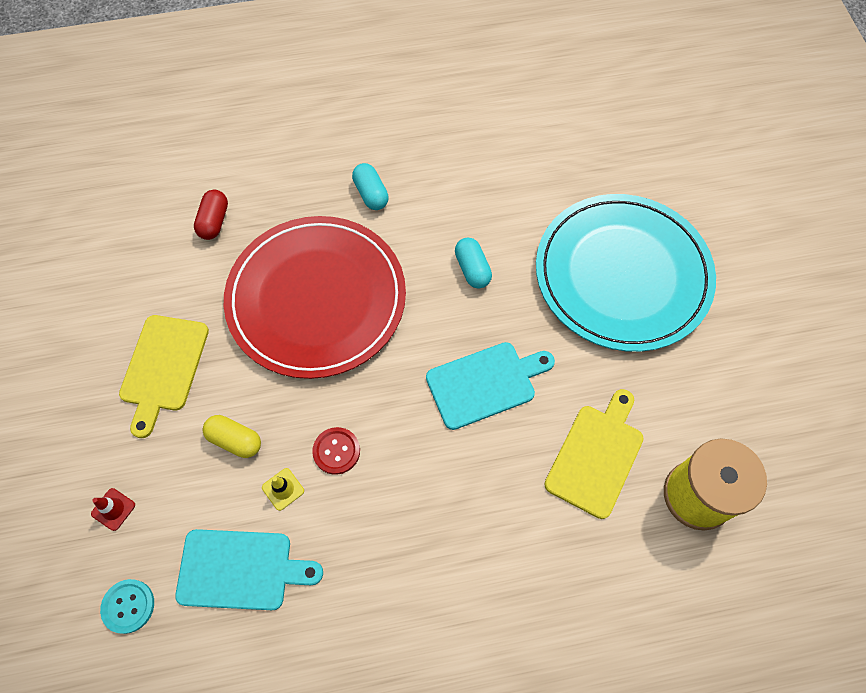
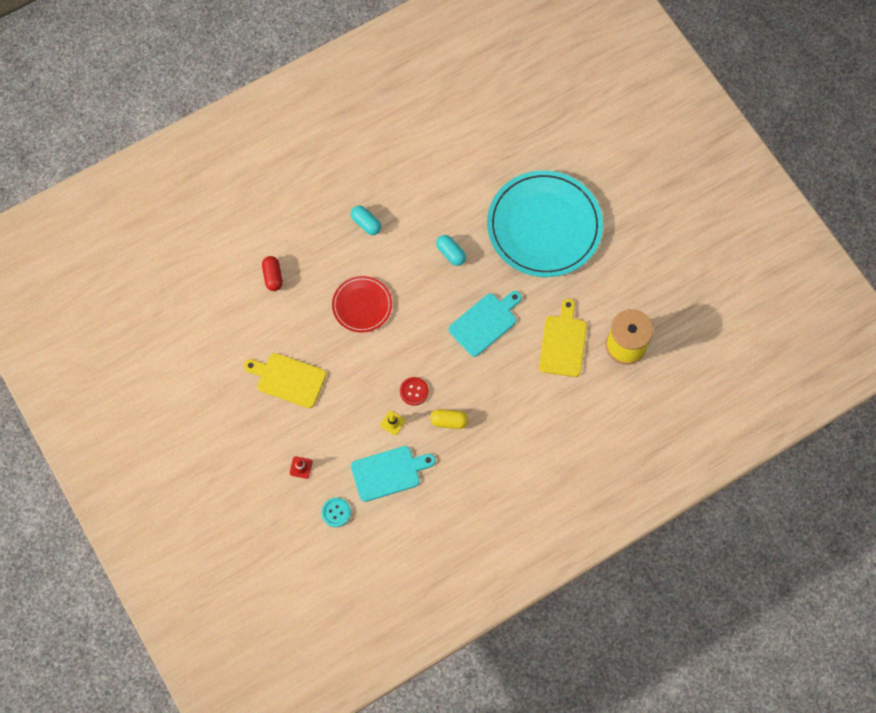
camera: 20 degrees left, 5 degrees up
(163, 367) = (288, 379): yellow cutting board -> yellow cutting board turned 120 degrees clockwise
(235, 440) = (352, 406): yellow capsule -> yellow capsule (449, 421)
(316, 299) = (362, 305): red plate -> red plate, size x0.51

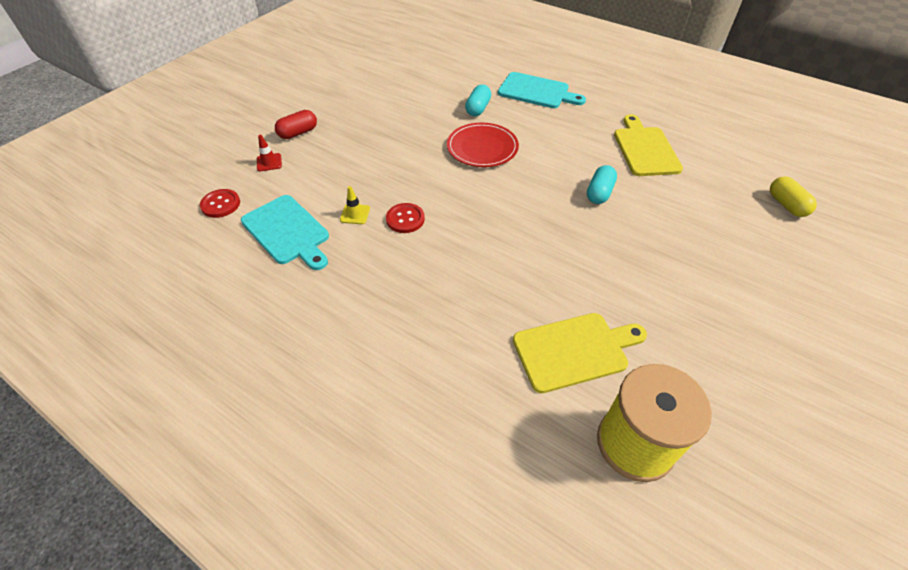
camera: 65 degrees right, 20 degrees down
(273, 276) = (468, 87): red capsule -> red capsule (298, 133)
(288, 379) = (366, 125): yellow cutting board -> yellow cutting board (645, 149)
(336, 512) = (220, 204): turquoise button -> red button
(366, 223) = (573, 123): turquoise capsule -> turquoise capsule (478, 109)
(449, 421) = (382, 264): yellow capsule -> yellow capsule (786, 205)
(485, 322) = (538, 253): turquoise cutting board -> turquoise cutting board (536, 91)
(544, 226) = (717, 265): turquoise plate -> none

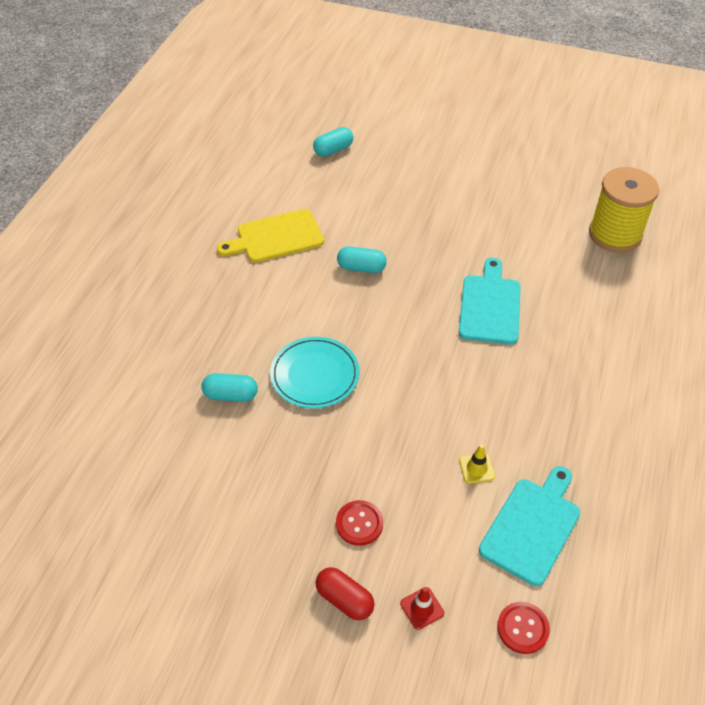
camera: 105 degrees left, 0 degrees up
(405, 219) = (464, 418): red button -> red button (359, 523)
(482, 147) = (315, 375): red plate -> turquoise plate
(536, 91) = (176, 340): turquoise cutting board -> turquoise cutting board (490, 306)
(574, 350) = (558, 269): yellow cutting board -> none
(786, 205) = (333, 150): yellow capsule -> turquoise capsule

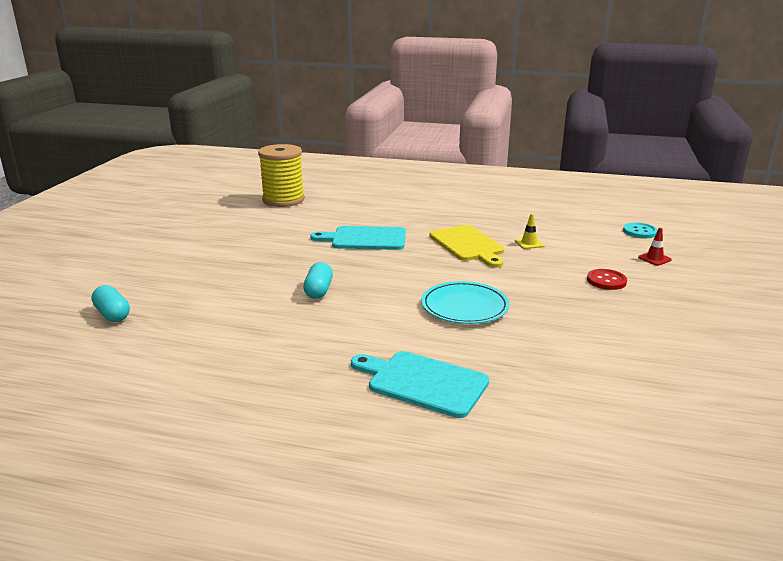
camera: 95 degrees left, 25 degrees down
(231, 395) = (508, 348): turquoise capsule -> none
(276, 237) = (266, 340): yellow cutting board -> yellow cutting board (468, 245)
(344, 599) = (673, 283): red capsule -> none
(522, 628) = (639, 232): red button -> turquoise button
(532, 527) = (565, 228): turquoise cutting board -> turquoise cutting board (423, 382)

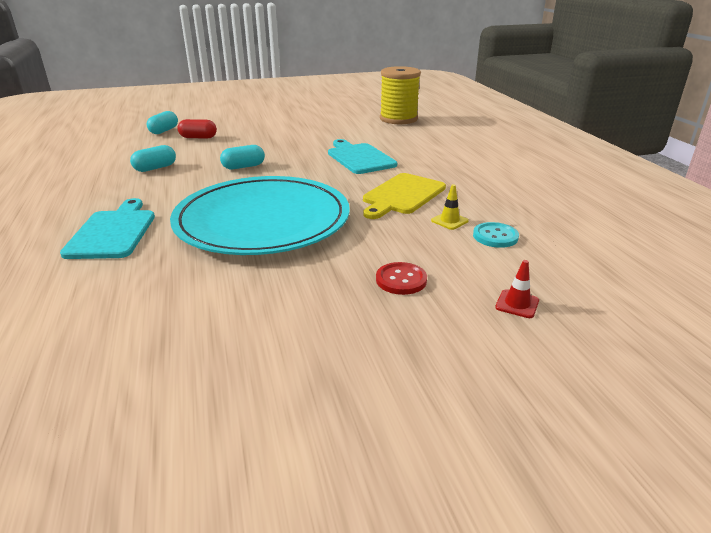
camera: 60 degrees right, 5 degrees up
(180, 298) = (198, 137): none -> red capsule
(255, 338) = (155, 168): none -> turquoise capsule
(464, 306) = (262, 220): turquoise plate -> turquoise plate, size x1.96
(639, 232) = (599, 281): turquoise button -> turquoise button (495, 236)

